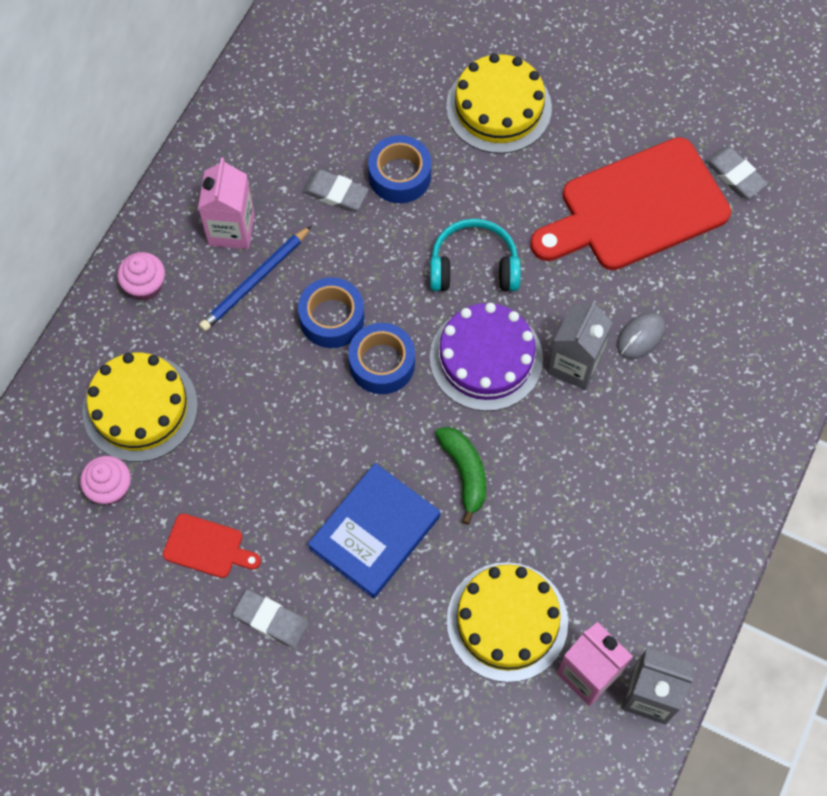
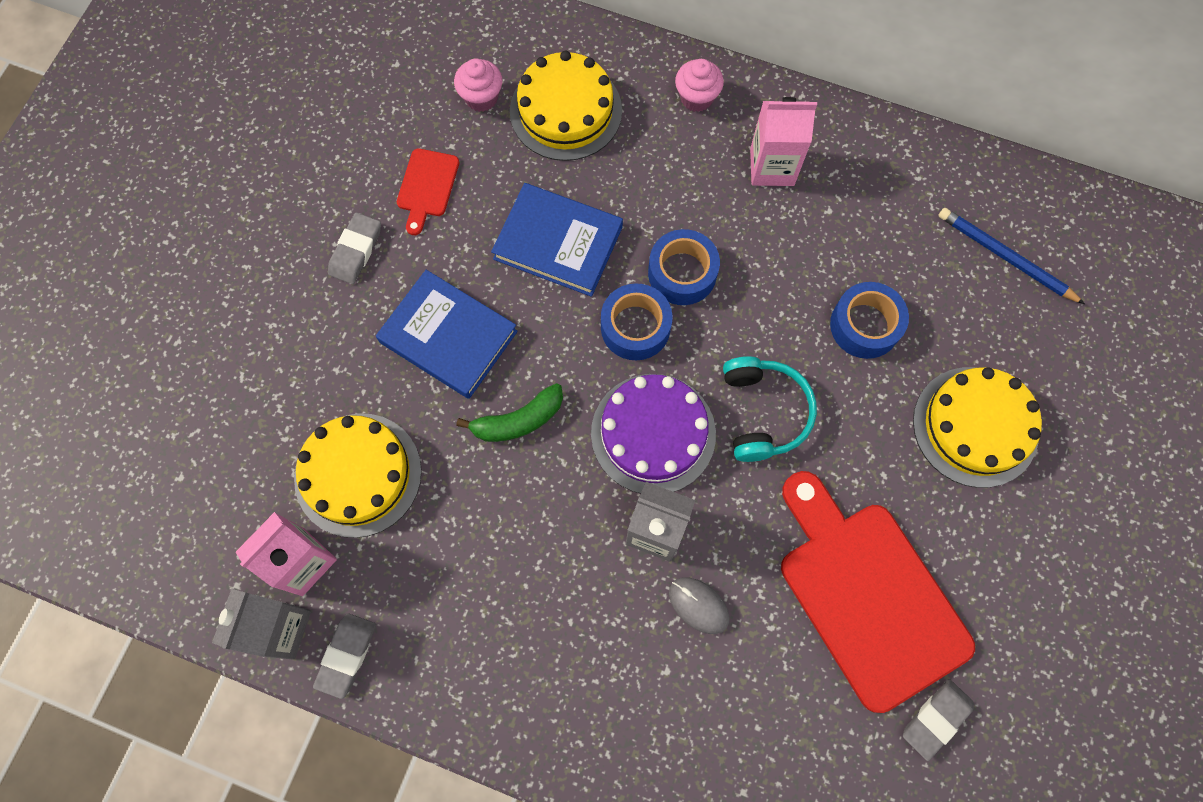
camera: 85 degrees right, 5 degrees up
(255, 281) = (715, 196): blue pencil -> blue pencil (1005, 257)
(286, 425) = (558, 243): none -> blue book
(335, 193) = (831, 262): grey eraser -> grey eraser (346, 655)

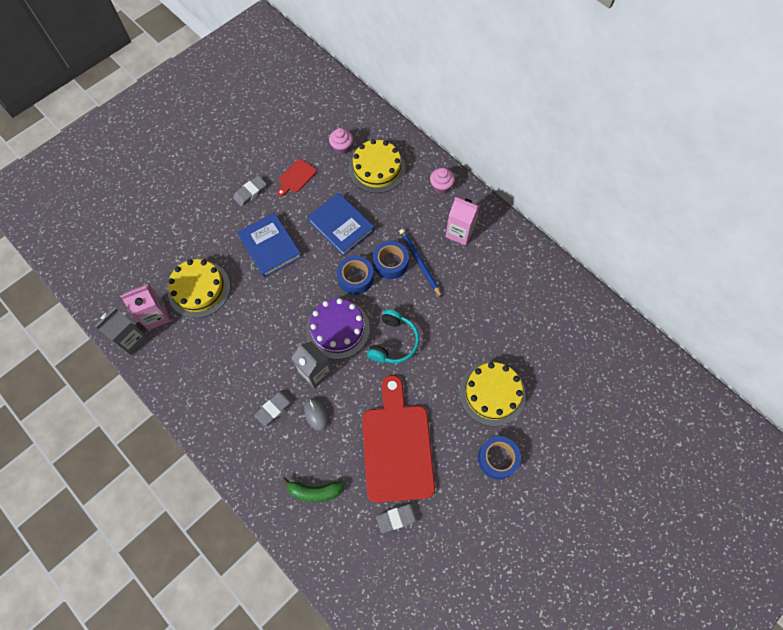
camera: 25 degrees right, 5 degrees down
(346, 655) = (152, 364): grey eraser -> grey eraser (275, 408)
(518, 420) = (280, 296): green banana -> green banana (314, 491)
(865, 325) = (464, 323): blue tape -> blue tape (497, 459)
(1005, 257) = (551, 321): blue pencil -> blue pencil (419, 263)

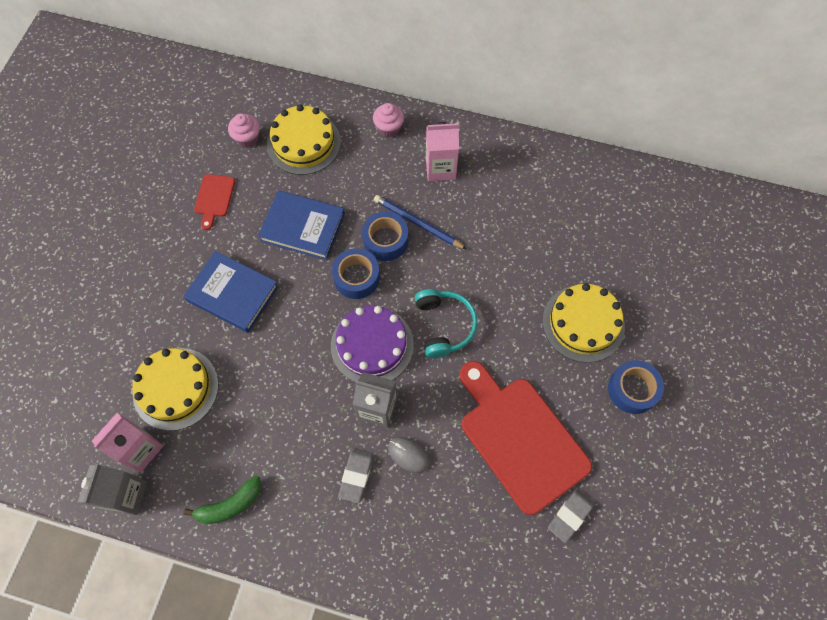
camera: 30 degrees left, 0 degrees up
(250, 192) = (168, 243): grey eraser -> none
(314, 491) = (461, 542): green banana -> green banana (230, 505)

